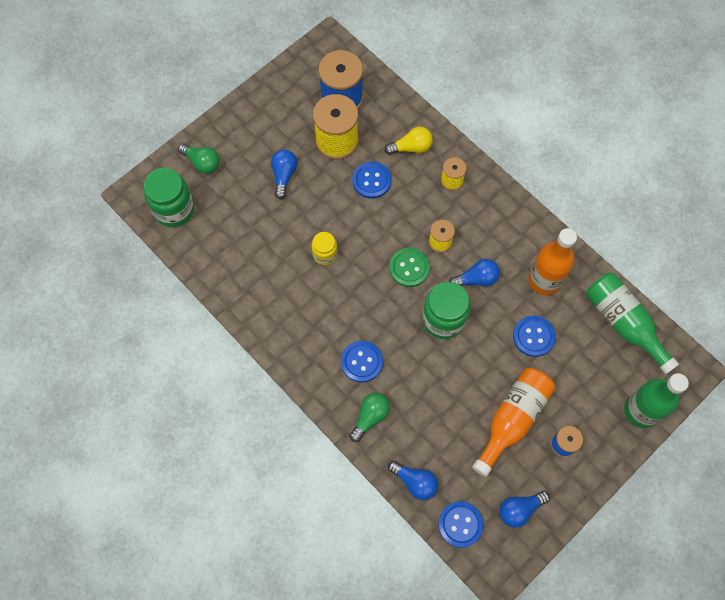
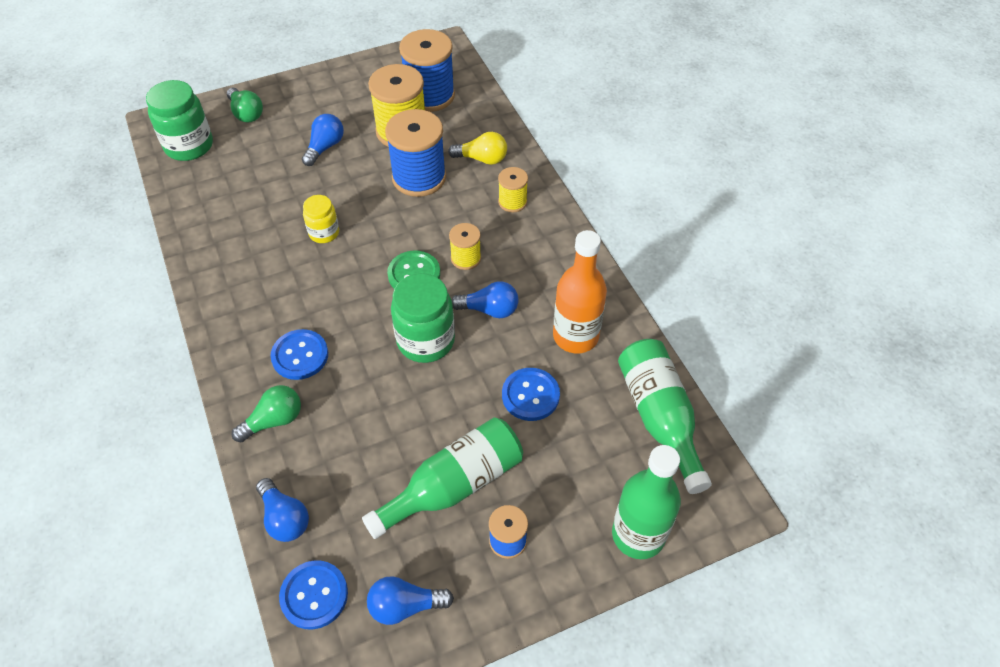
camera: 20 degrees right, 15 degrees down
(371, 181) = (419, 177): blue button -> blue spool
(512, 420) = (453, 485): orange bottle -> green bottle

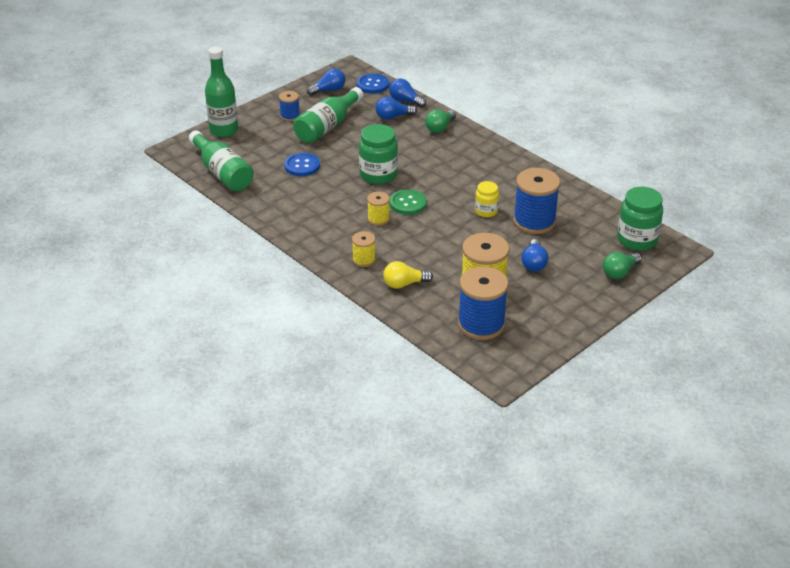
camera: 160 degrees right, 15 degrees down
(246, 113) = (619, 272): green light bulb -> green light bulb turned 75 degrees counterclockwise
(300, 356) = (448, 153): blue button -> none
(419, 177) = (445, 259): blue spool -> blue spool (534, 221)
(489, 309) = (347, 197): blue light bulb -> blue light bulb (393, 117)
(575, 336) = (285, 196): orange bottle -> none

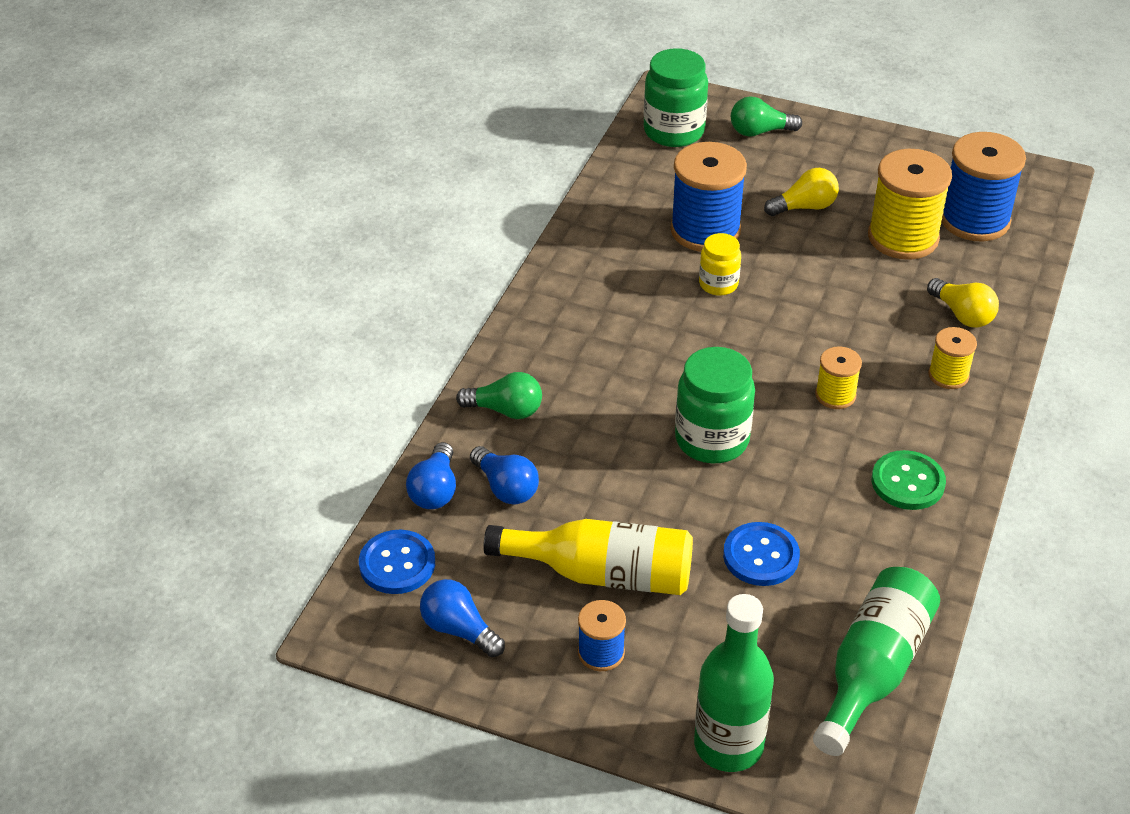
camera: 115 degrees left, 5 degrees up
(327, 126) = (602, 574): green bottle -> yellow bottle
(408, 203) = (766, 375): green button -> green button (907, 482)
(534, 263) = (804, 207): blue light bulb -> yellow light bulb
(619, 272) = (759, 132): green light bulb -> green light bulb turned 150 degrees clockwise

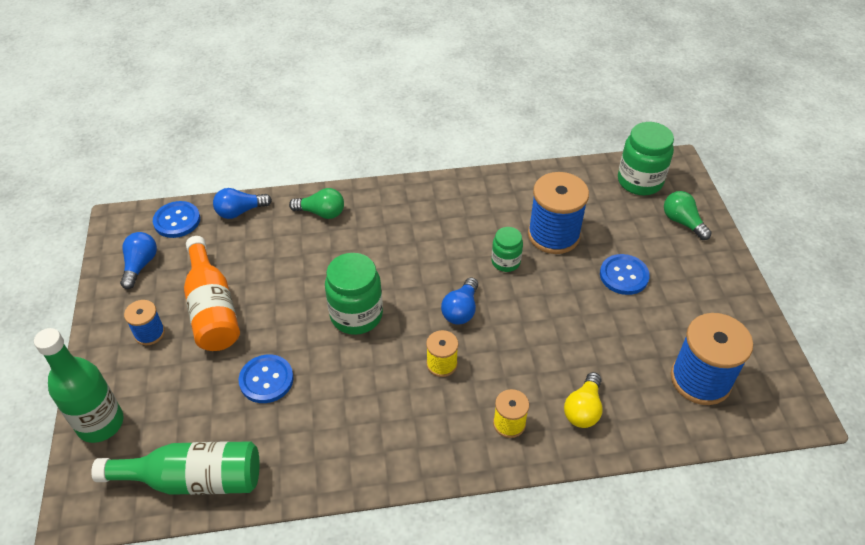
camera: 60 degrees right, 5 degrees up
(506, 410) = (321, 213): green light bulb -> green light bulb turned 60 degrees counterclockwise
(506, 488) = (258, 239): blue light bulb -> blue light bulb (461, 310)
(602, 574) = (212, 308): yellow bottle -> orange bottle
(718, 284) = (505, 262): yellow jar -> green jar
(804, 207) = (624, 275): yellow light bulb -> blue button
(903, 237) = (640, 342): yellow spool -> none
(907, 482) = (381, 437): green button -> none

